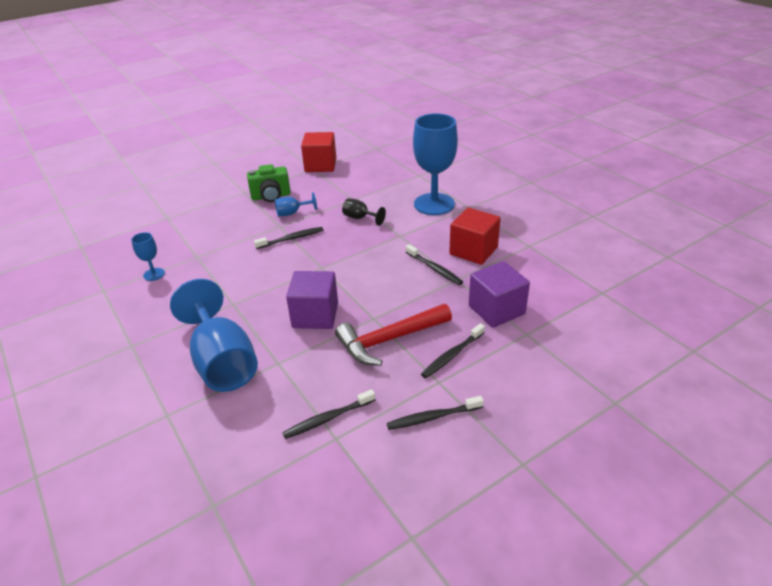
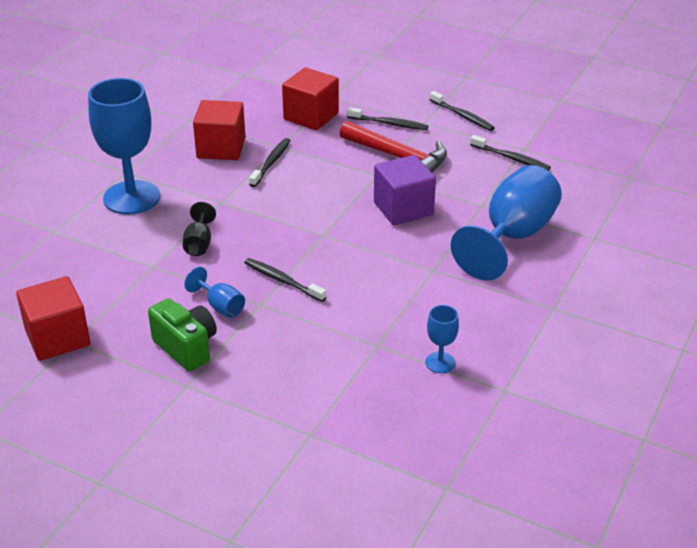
camera: 120 degrees left, 0 degrees up
(496, 310) = (311, 116): purple cube -> red cube

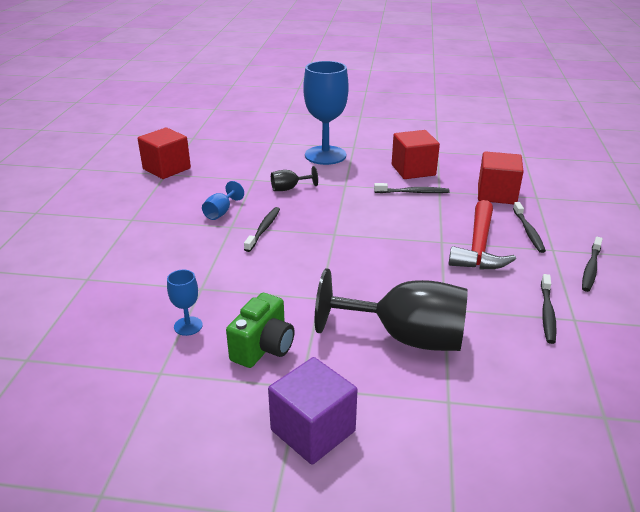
camera: 70 degrees right, 5 degrees down
(186, 348) = (170, 210): green camera -> green camera (263, 348)
(403, 209) = (401, 264): purple cube -> purple cube (313, 430)
(512, 237) = (405, 338): blue goblet -> black goblet

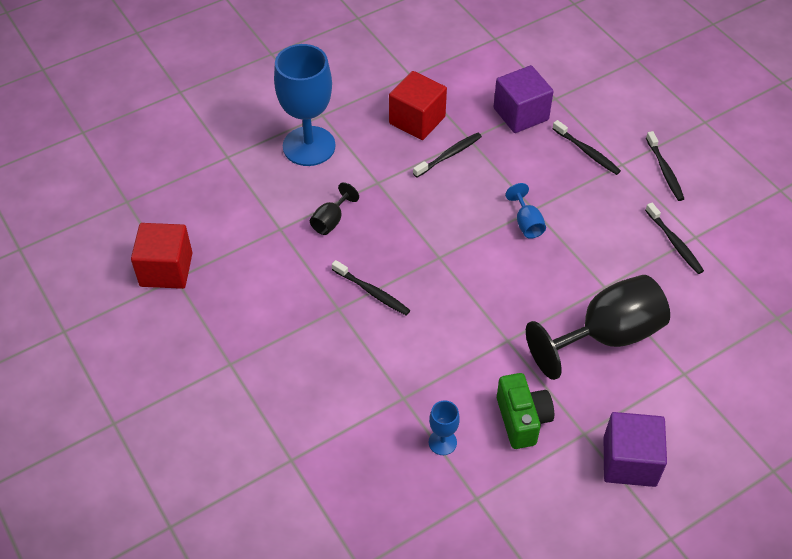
camera: 40 degrees left, 20 degrees up
(221, 212) = (305, 296): blue goblet -> blue goblet (526, 223)
(263, 229) = (372, 292): black toothbrush -> black toothbrush turned 150 degrees clockwise
(479, 247) = (567, 197): red hammer -> none
(496, 194) = (521, 114): red cube -> purple cube

